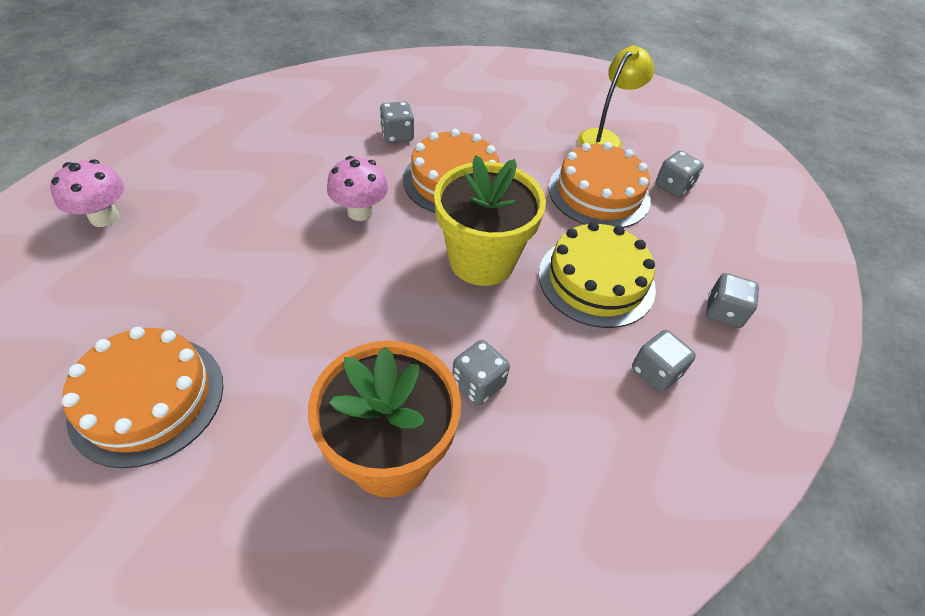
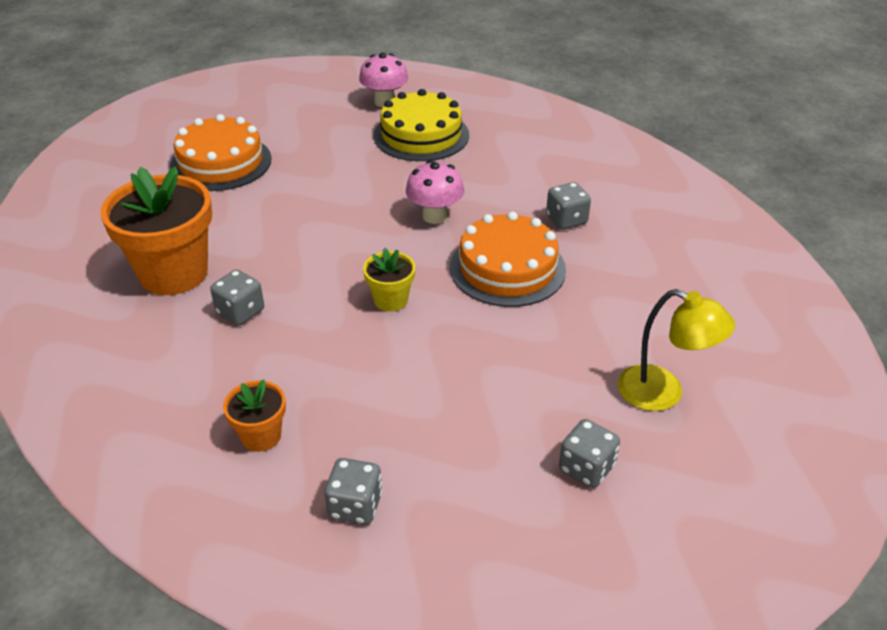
camera: 85 degrees right, 10 degrees down
(482, 260) = (390, 300): yellow flower pot -> yellow flower pot, size x0.49
(596, 280) = (382, 388): yellow cake -> yellow cake (421, 135)
(599, 193) = (537, 388): orange cake -> none
(655, 372) = (261, 436): grey dice -> orange flower pot

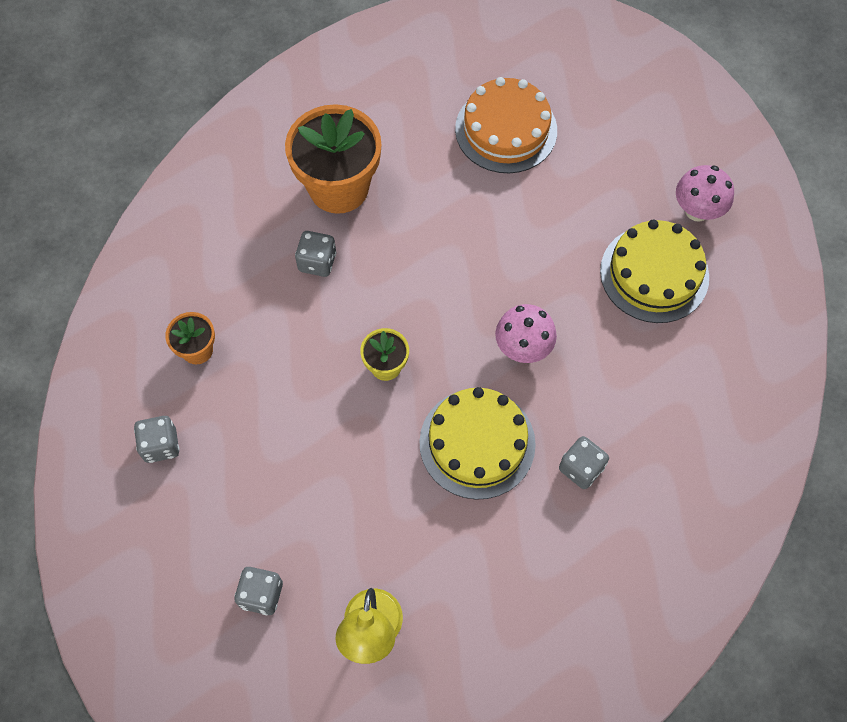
camera: 65 degrees right, 25 degrees up
(507, 268) = (477, 443): orange cake -> yellow cake

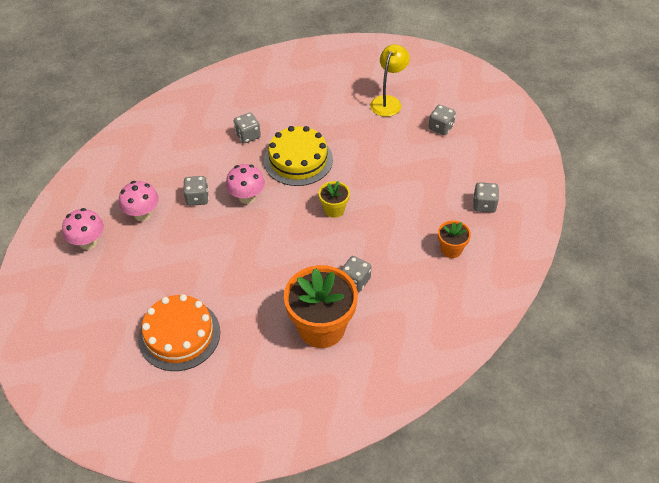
camera: 160 degrees left, 15 degrees down
(593, 324) = (197, 198): none -> grey dice
(654, 274) = (142, 214): yellow cake -> pink mushroom

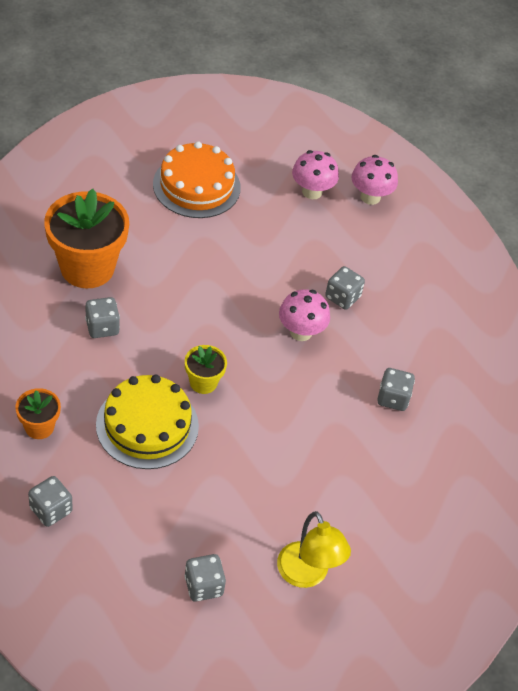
camera: 125 degrees right, 0 degrees up
(142, 214) = (365, 249): pink mushroom -> pink mushroom (312, 192)
(298, 160) = (306, 410): yellow cake -> yellow cake (147, 425)

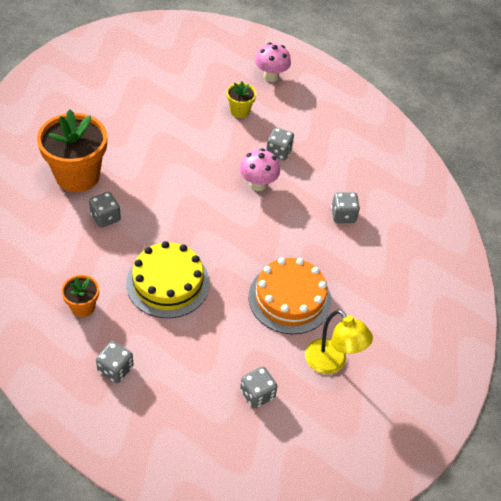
camera: 15 degrees left, 0 degrees up
(196, 186) = (140, 96): orange cake -> orange cake (289, 298)
(203, 382) = (199, 239): yellow flower pot -> yellow flower pot (239, 111)
(312, 192) = (227, 82): pink mushroom -> none

